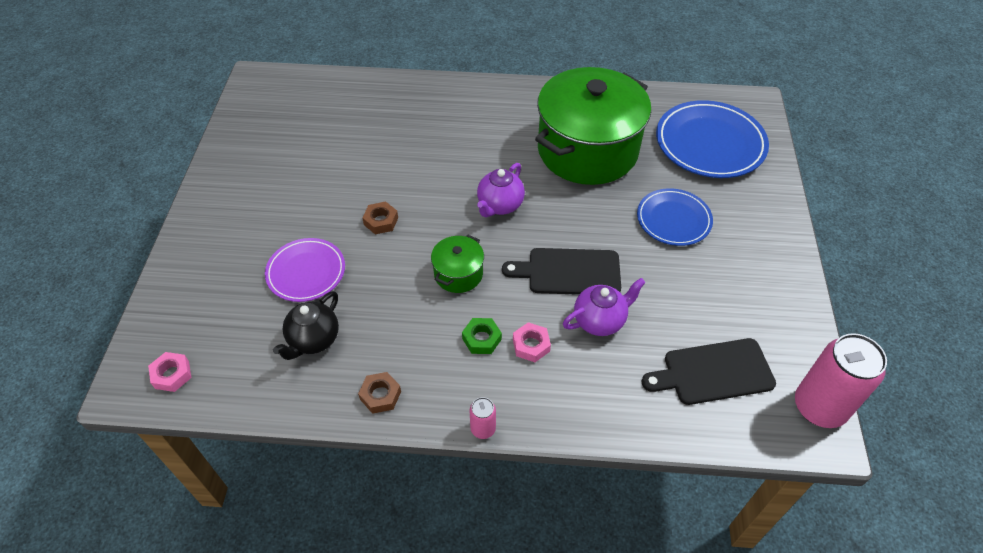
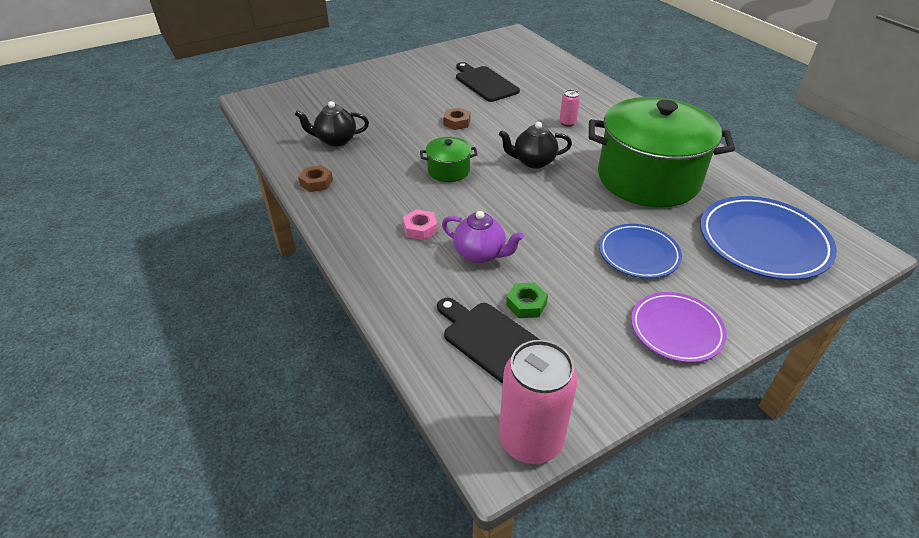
camera: 55 degrees right, 10 degrees down
(172, 374) = (268, 108): pink nut -> none
(306, 272) = (384, 115): purple plate -> purple plate (676, 329)
(481, 339) = (403, 204): green nut -> green nut (526, 304)
(483, 429) = (326, 236): pink can -> pink can (567, 123)
(500, 205) = (533, 162): purple teapot -> black teapot
(569, 272) = (510, 219): black cutting board -> black cutting board (485, 83)

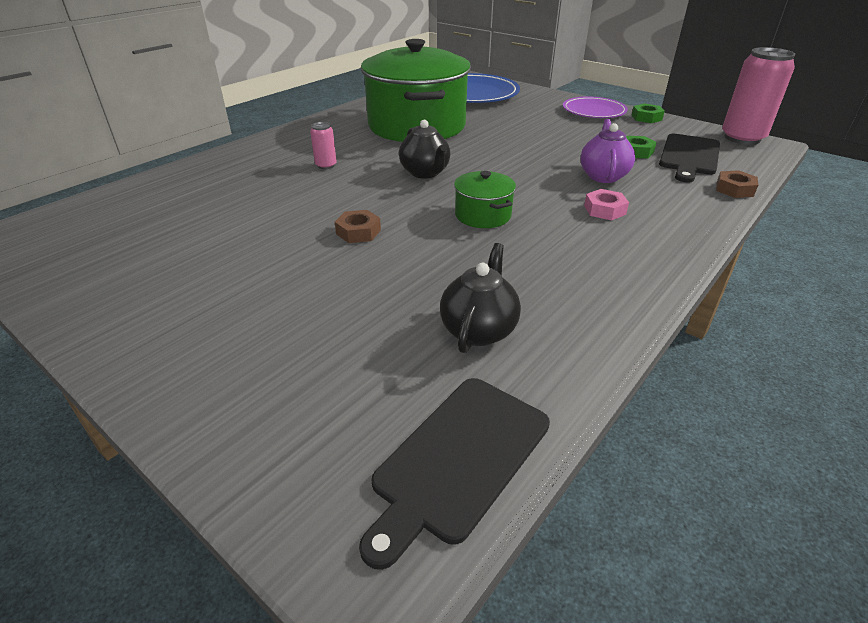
camera: 110 degrees left, 5 degrees down
(316, 182) = (603, 309): brown nut -> brown nut (734, 189)
(336, 140) = (478, 330): black teapot -> black teapot turned 135 degrees counterclockwise
(485, 83) = (218, 232): black cutting board -> black cutting board (458, 459)
(638, 254) = (529, 124): blue plate -> none
(639, 374) = (646, 118): none -> green nut

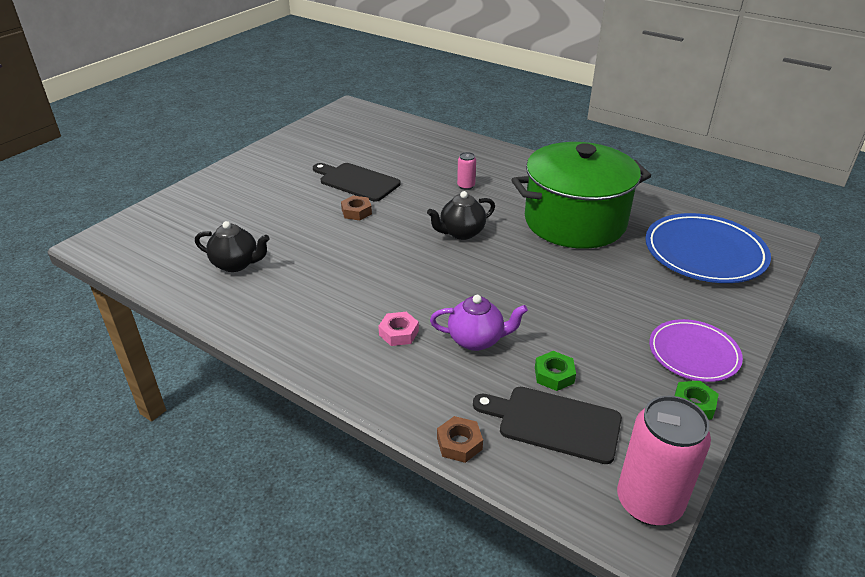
camera: 85 degrees right, 0 degrees up
(458, 459) = (141, 259): black cutting board -> black cutting board (357, 181)
(483, 215) = (384, 264): green pot -> none

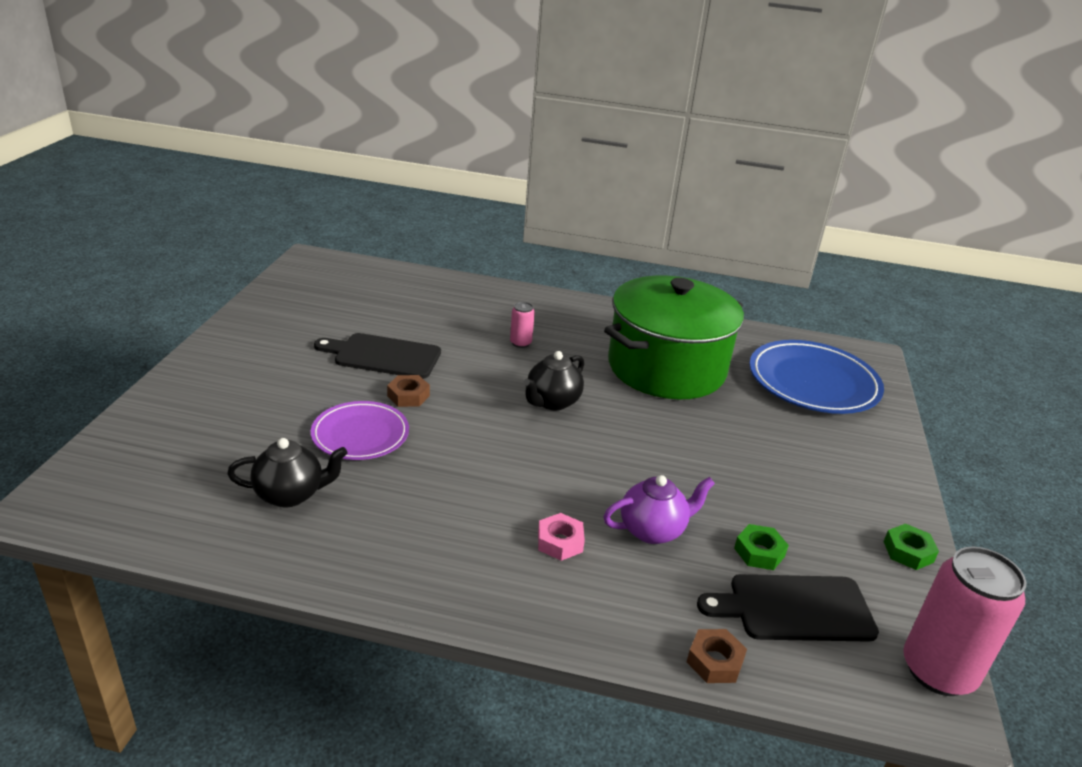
camera: 25 degrees left, 5 degrees down
(693, 353) = (873, 495): purple plate -> purple plate (360, 434)

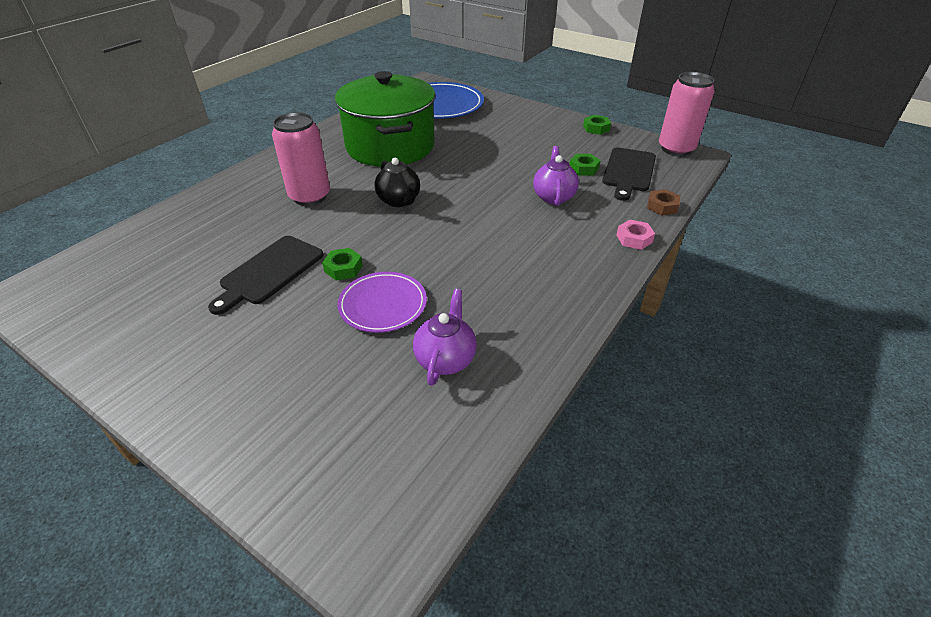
camera: 65 degrees left, 10 degrees up
(290, 494) = (445, 359): black teapot -> purple teapot
(408, 396) = (343, 268): brown nut -> green nut
(520, 343) = (310, 196): pink can -> pink can, size x2.17
(560, 542) = (552, 234): pink nut -> pink nut (634, 239)

